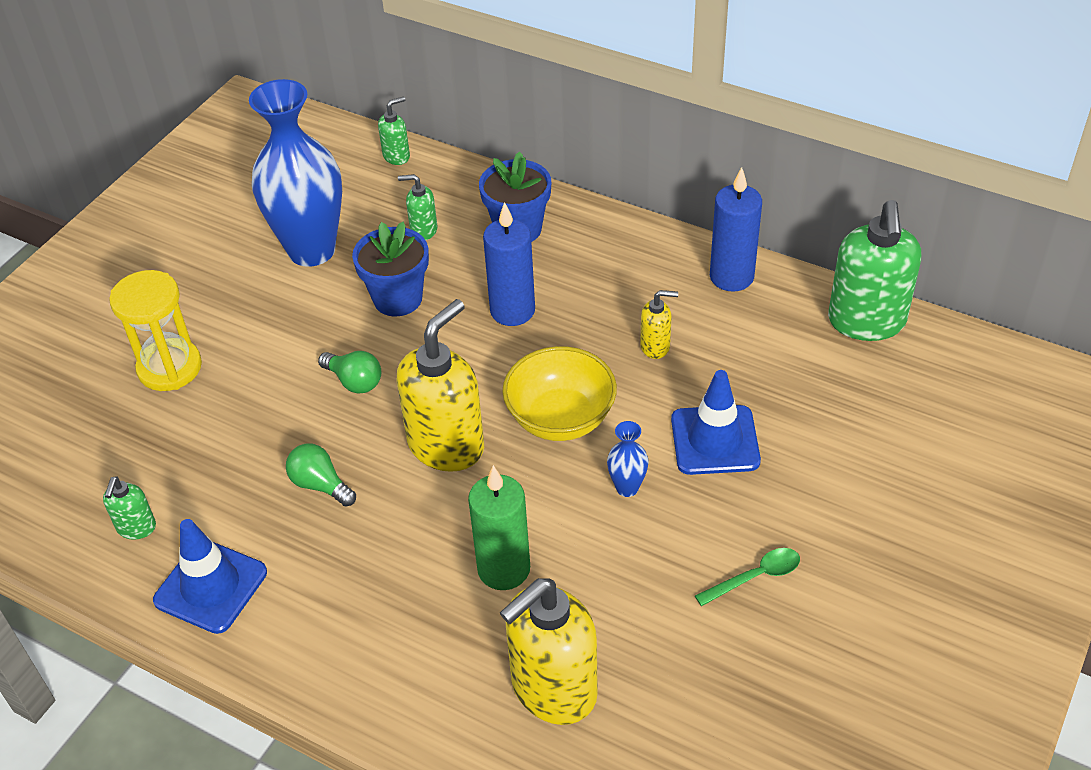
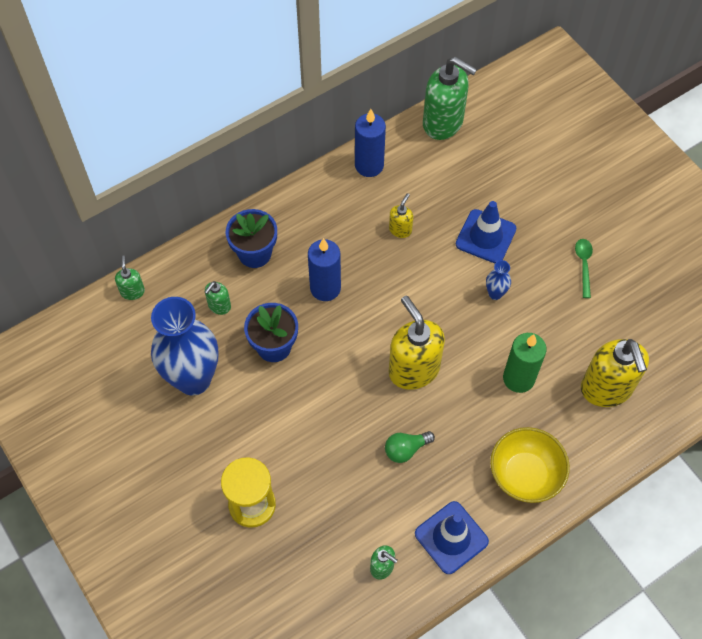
camera: 65 degrees left, 15 degrees up
(354, 381) = (332, 399): green light bulb -> none
(560, 418) = (427, 302): yellow bowl -> yellow bowl (525, 474)

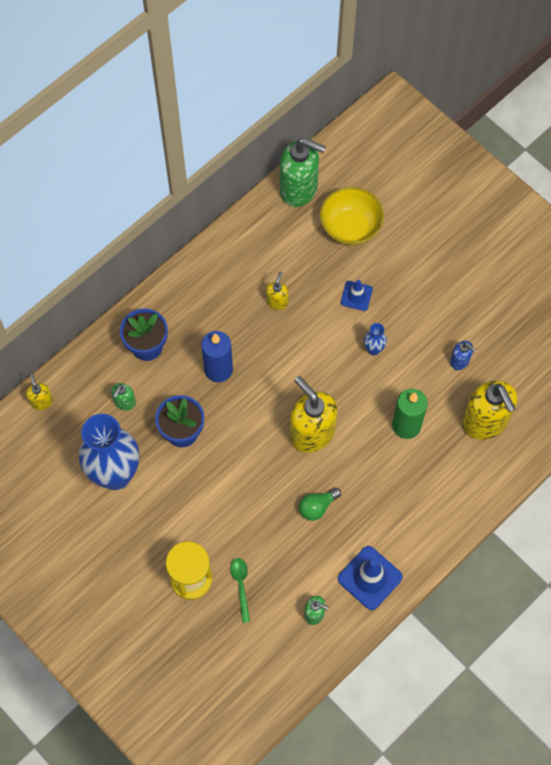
camera: 10 degrees left, 5 degrees up
(132, 291) = (41, 401): green soap dispenser -> yellow soap dispenser
(369, 165) = (237, 243): blue candle -> none
(485, 236) = (356, 296): blue traffic cone -> blue traffic cone, size x0.60
(525, 474) = (425, 511): yellow bowl -> yellow bowl (350, 227)
(583, 265) = (449, 309): green spoon -> green spoon (241, 585)
(587, 320) = (460, 361): none -> blue soap dispenser

